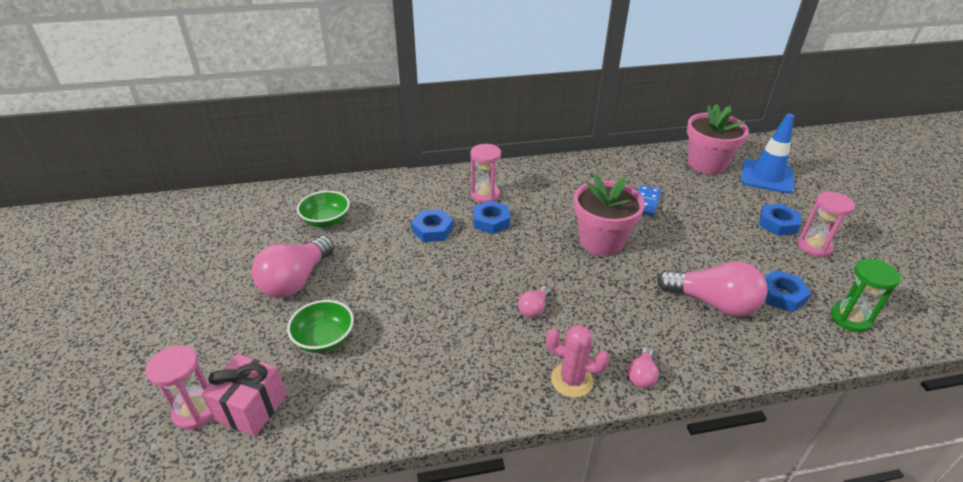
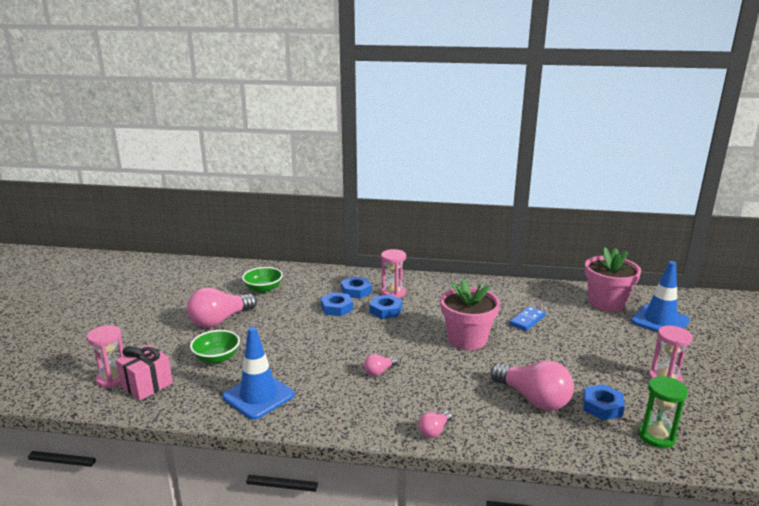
camera: 20 degrees right, 15 degrees down
(412, 383) = (258, 396): none -> blue traffic cone
(571, 380) = (376, 421): pink cactus -> none
(777, 223) = (641, 356): blue nut -> blue nut (356, 291)

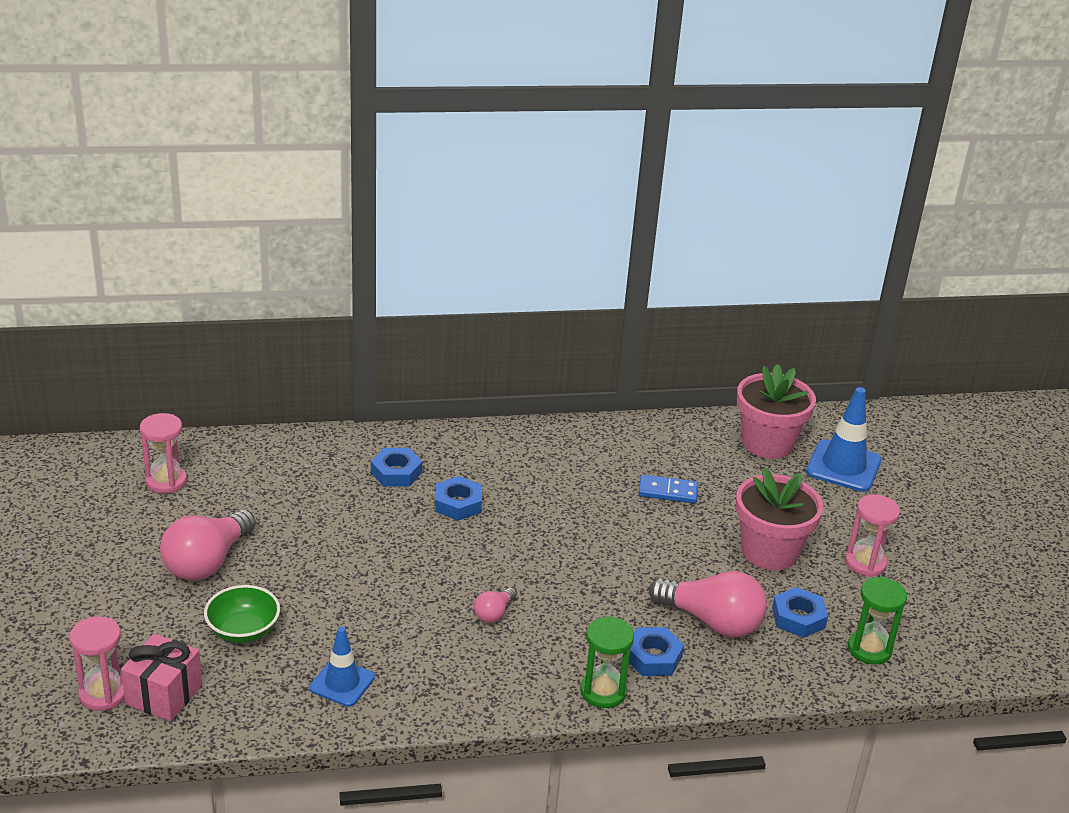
camera: 20 degrees left, 10 degrees up
(258, 396) = (342, 683): blue traffic cone -> blue traffic cone, size x0.64
(263, 289) = (244, 489): green bowl -> none
(336, 308) = (381, 510): blue nut -> blue nut (653, 657)
(393, 293) = (455, 468): pink hourglass -> pink hourglass (166, 481)
(434, 431) = (603, 692): pink light bulb -> green hourglass
(467, 339) = (595, 538): pink flower pot -> pink flower pot (769, 551)
(527, 320) = (668, 492): blue domino -> blue domino turned 75 degrees clockwise

